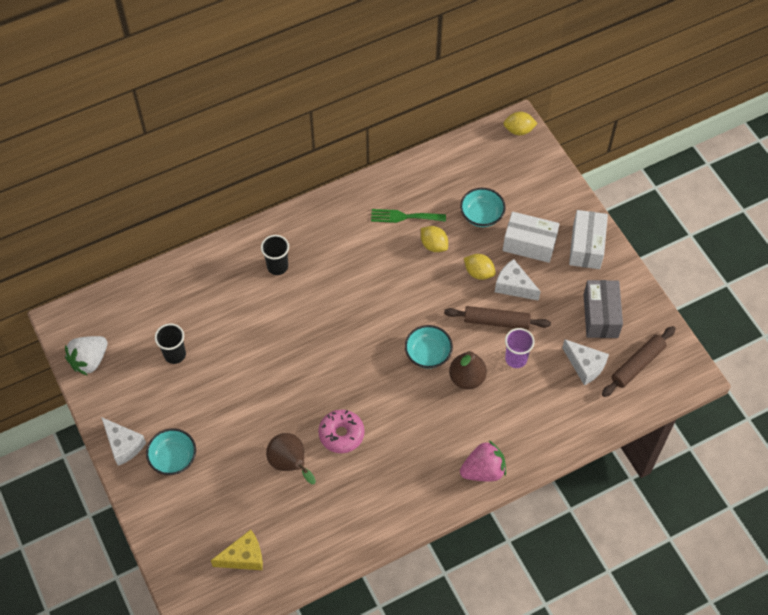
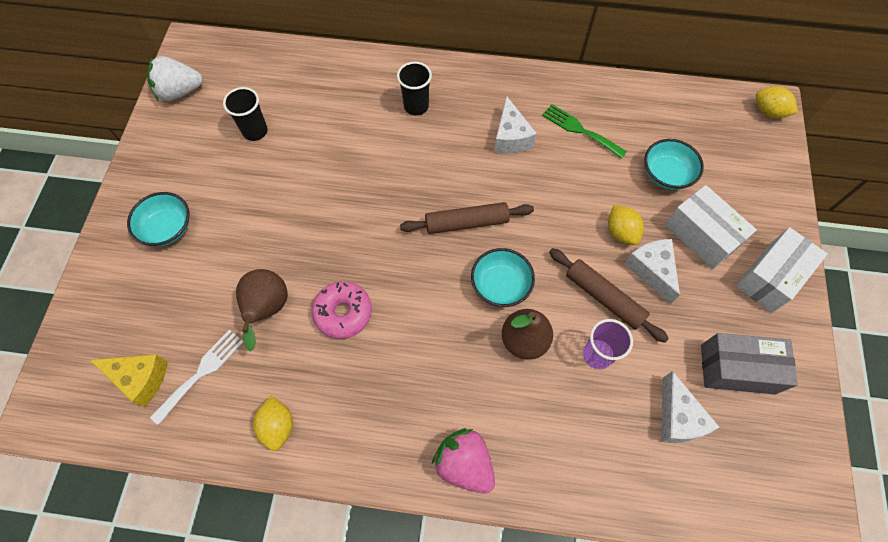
camera: 35 degrees right, 5 degrees up
(123, 445) = (137, 187): white cheese -> white cheese (511, 137)
(281, 527) = (201, 372): none -> white fork
(433, 245) = (591, 175): yellow lemon -> yellow lemon (278, 426)
(483, 470) = (464, 464): pink strawberry -> pink strawberry turned 150 degrees counterclockwise
(600, 316) = (737, 369): grey box -> grey box turned 60 degrees clockwise
(637, 364) = (748, 461): brown rolling pin -> brown rolling pin (466, 223)

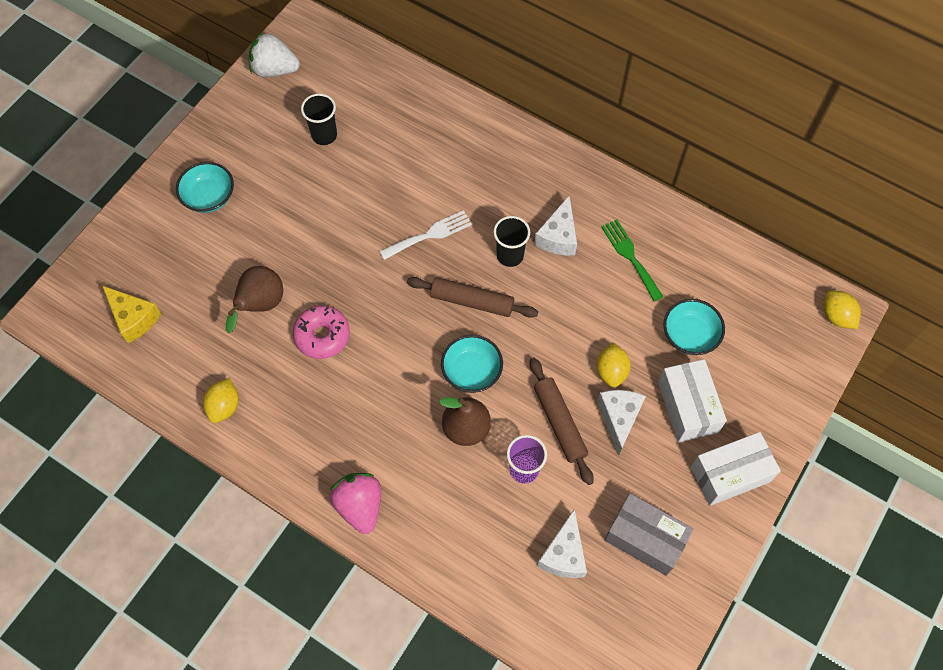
camera: 25 degrees right, 0 degrees up
(201, 372) = (183, 335): white fork -> white fork (429, 235)
(416, 106) = (484, 169): black cup -> black cup (510, 255)

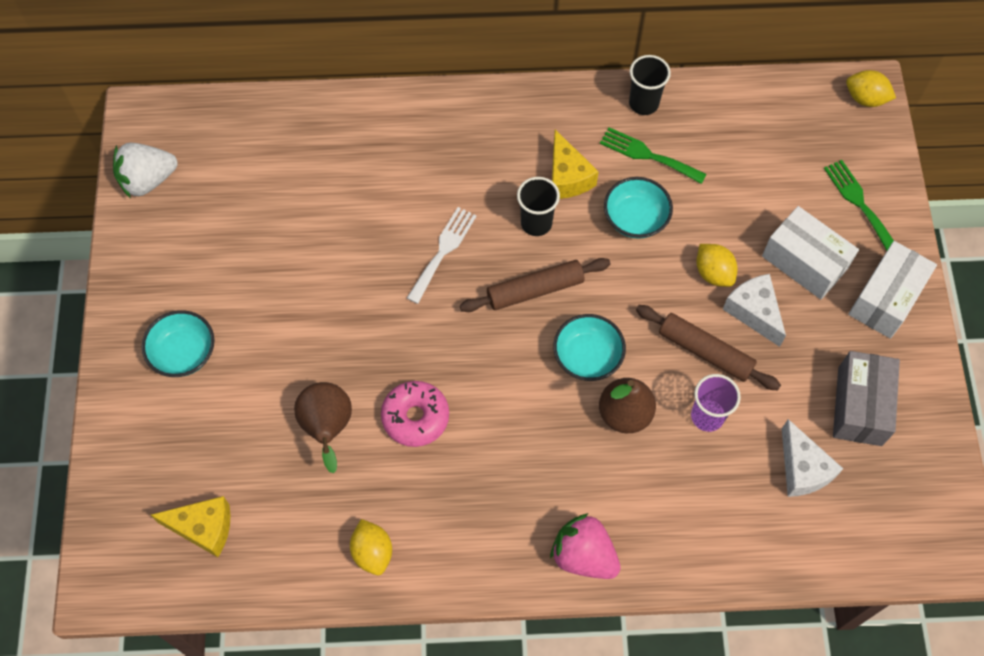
camera: 35 degrees left, 0 degrees up
(324, 135) = (256, 217): black cup -> black cup (643, 103)
(558, 237) = (567, 177): white cheese -> yellow cheese
(644, 539) = (860, 406): grey box -> grey box turned 75 degrees counterclockwise
(689, 335) = (756, 195): turquoise bowl -> turquoise bowl (635, 218)
(767, 390) = (859, 203): none -> green fork

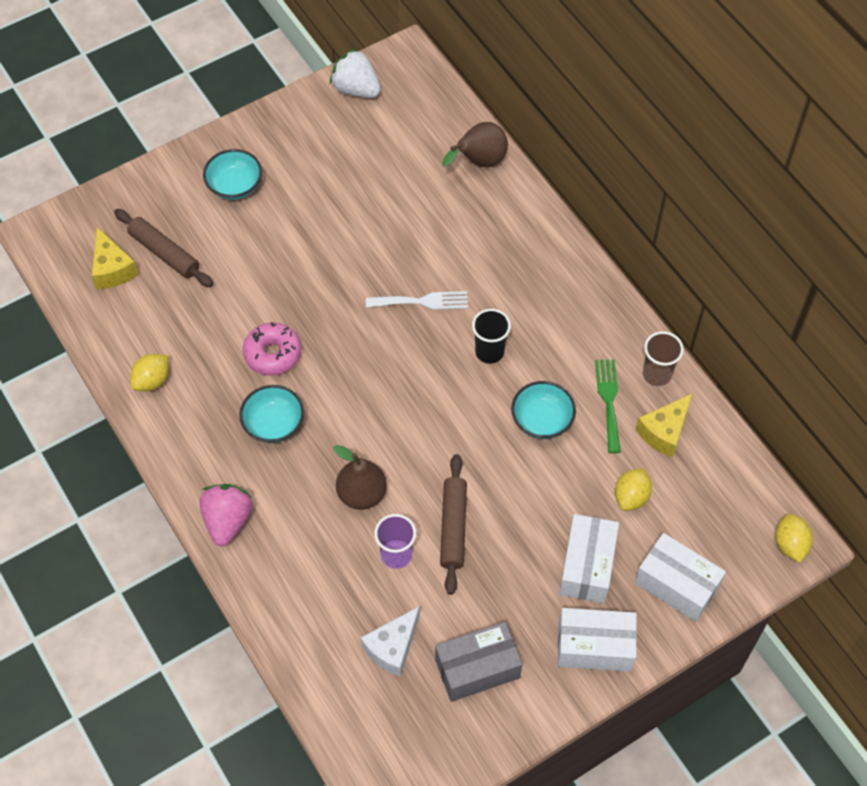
camera: 60 degrees right, 5 degrees down
(327, 428) = (230, 303): brown pear -> brown pear (479, 162)
(535, 290) = (429, 380): brown rolling pin -> brown rolling pin (164, 253)
(567, 177) = (547, 353): yellow cheese -> yellow cheese (664, 432)
(587, 357) = (395, 444): turquoise bowl -> turquoise bowl (274, 424)
(643, 103) = (657, 374): black cup -> brown cup
(713, 273) = (530, 501): yellow lemon -> yellow lemon (631, 497)
(754, 312) = (513, 547): white cheese -> none
(859, 203) = (676, 585): green fork -> white box

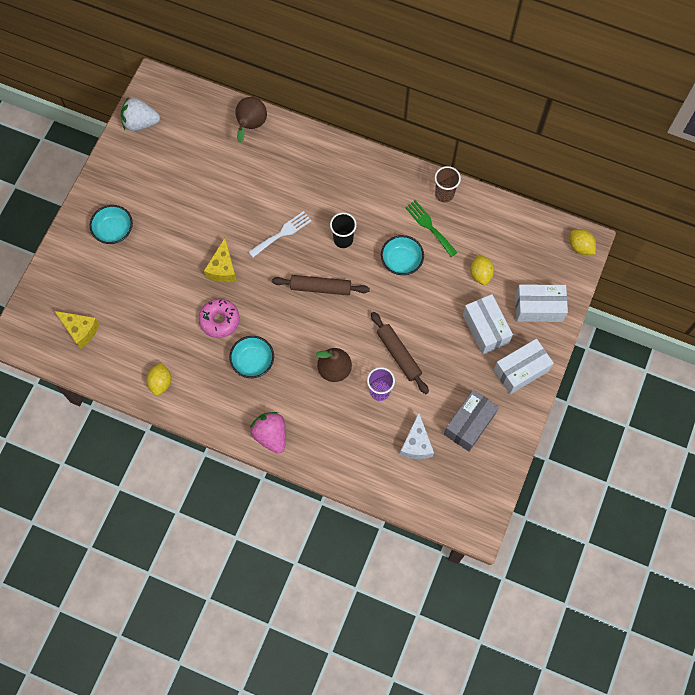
camera: 35 degrees left, 10 degrees up
(164, 253) = (104, 300): brown rolling pin -> brown rolling pin (320, 287)
(664, 432) = (472, 225): yellow cheese -> yellow cheese (223, 268)

